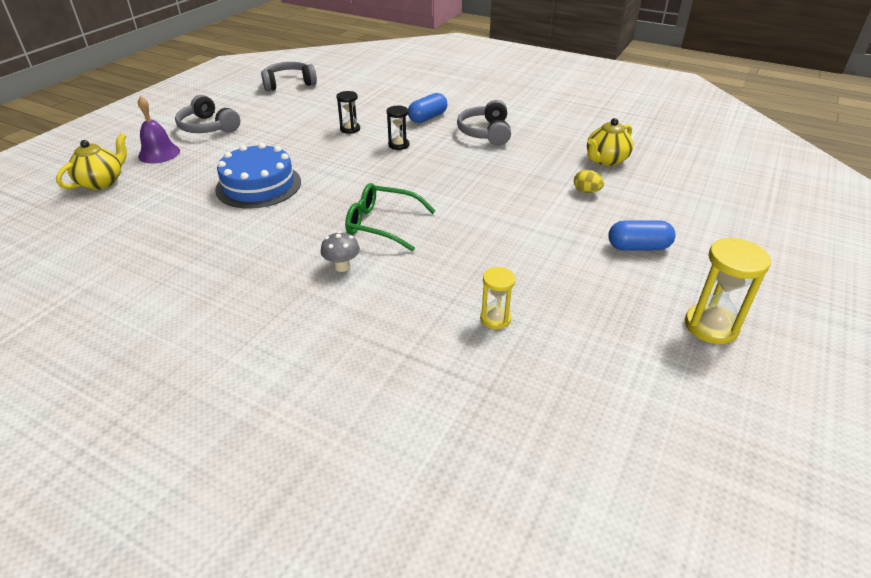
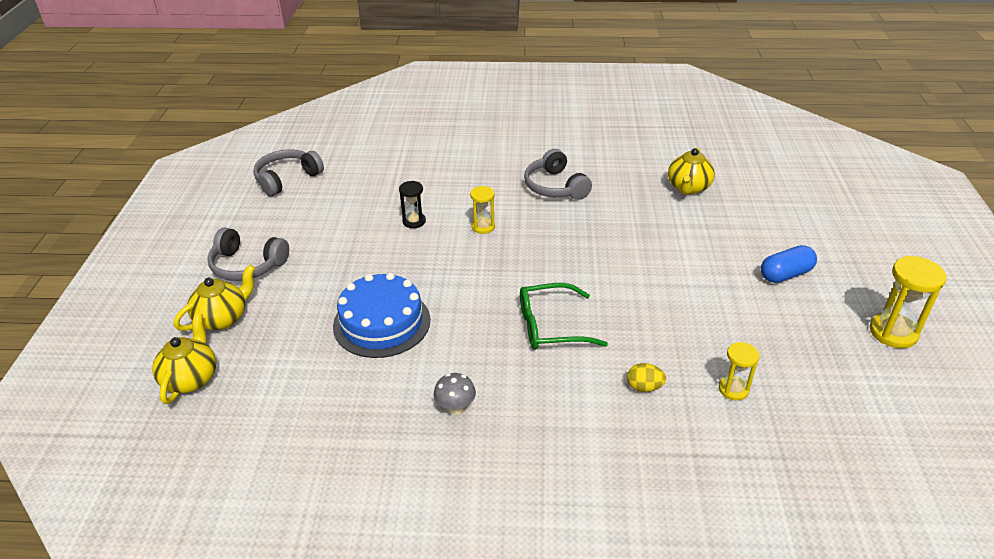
camera: 25 degrees left, 0 degrees up
(159, 153) = (222, 318): purple bell -> yellow teapot
(342, 267) = (556, 387): grey mushroom -> grey mushroom (455, 408)
(398, 145) = (483, 227): black hourglass -> yellow hourglass
(427, 118) = (482, 184): blue capsule -> none
(586, 191) = (699, 228): yellow egg -> yellow egg (644, 387)

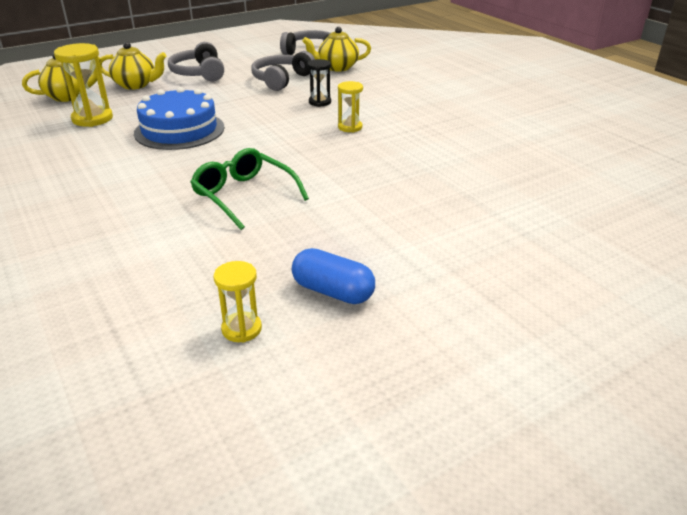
camera: 55 degrees right, 5 degrees down
(455, 408) = (99, 187): grey mushroom -> none
(555, 187) = (458, 137): grey headphones -> grey headphones (281, 80)
(644, 387) = (198, 269): yellow egg -> none
(688, 188) = (578, 202): yellow teapot -> yellow teapot (337, 67)
(785, 274) = (508, 314): blue capsule -> blue capsule (333, 292)
(893, 332) = (502, 453): yellow hourglass -> yellow hourglass (92, 119)

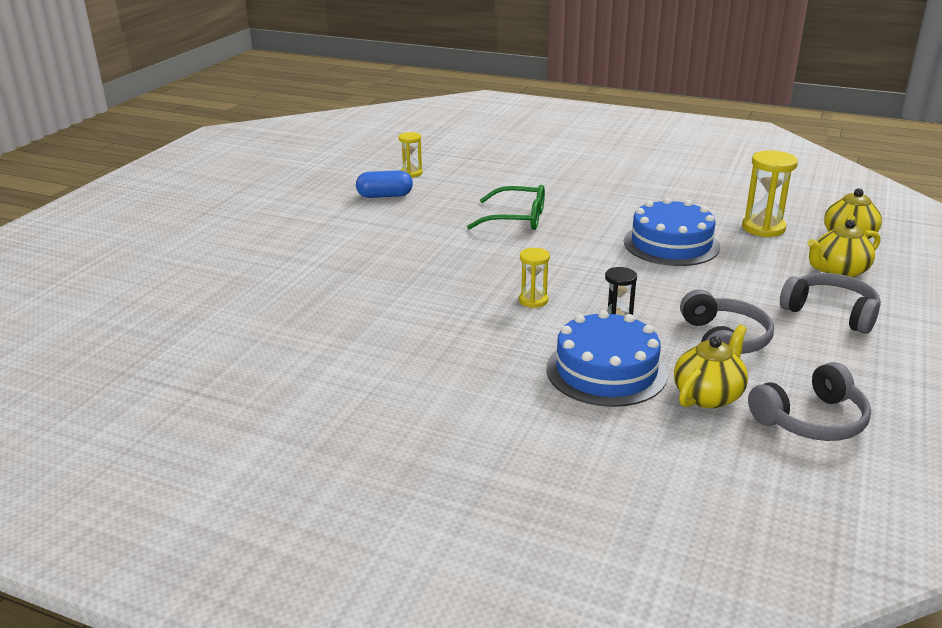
camera: 145 degrees right, 5 degrees down
(368, 86) = (606, 371): none -> blue cake

